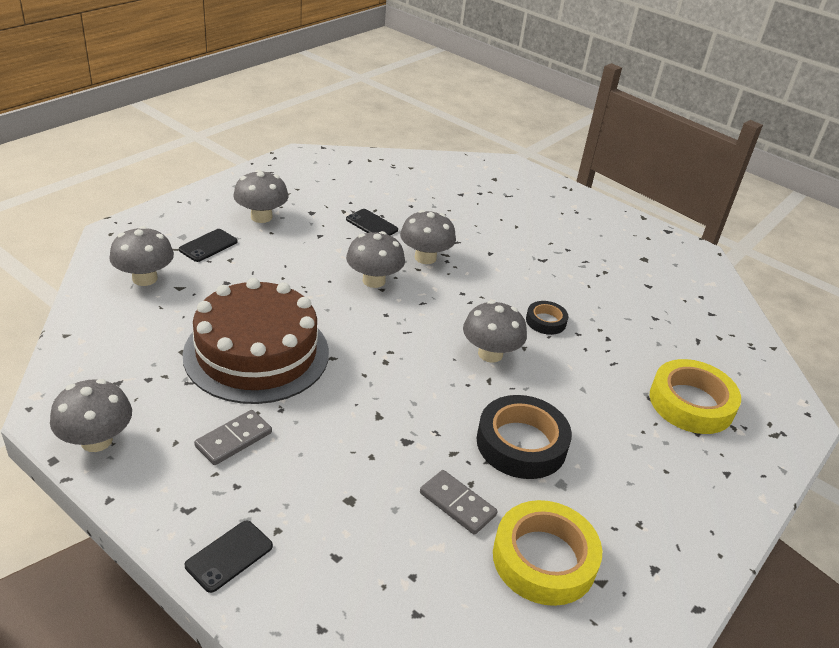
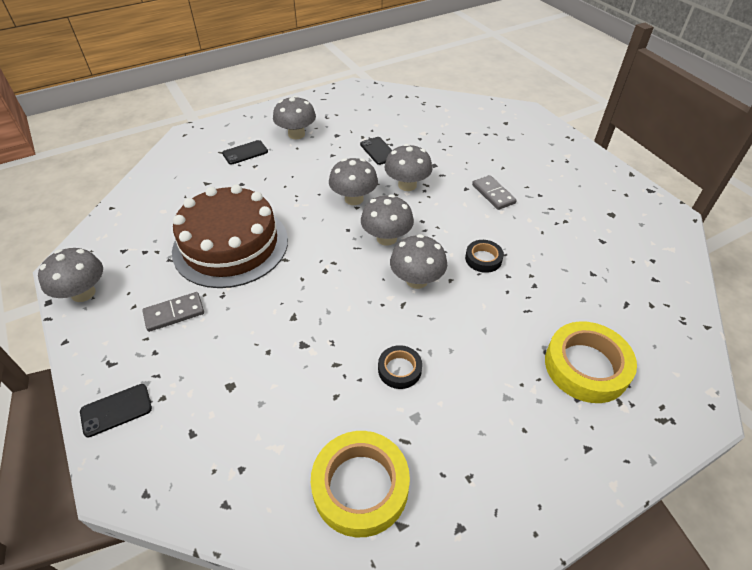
camera: 25 degrees right, 10 degrees up
(145, 278) = (187, 172): grey mushroom -> grey mushroom (386, 238)
(457, 504) = (314, 412): grey domino -> grey domino (493, 194)
(521, 443) = (399, 369): black tape -> black tape, size x0.53

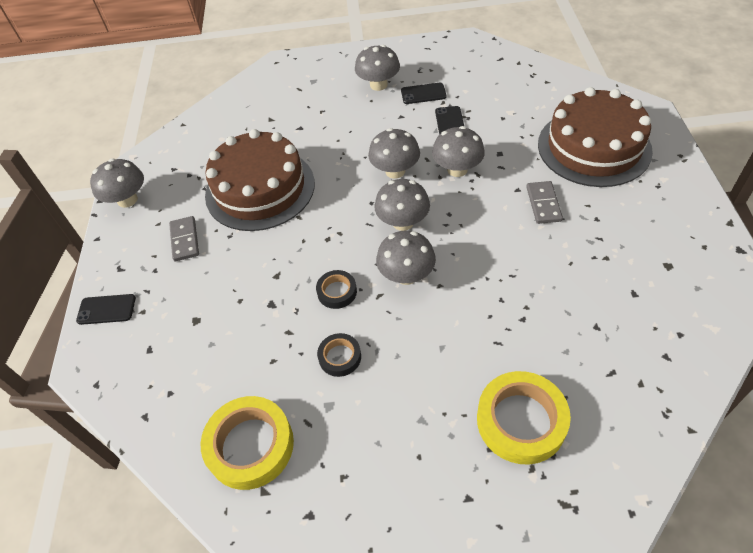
camera: 30 degrees right, 5 degrees up
(174, 313) = (185, 240): grey domino -> grey domino turned 75 degrees clockwise
(245, 152) = (320, 94): black phone -> black phone (423, 94)
(483, 259) = (486, 273): black tape -> black tape (337, 292)
(503, 144) = (594, 147): none -> brown cake

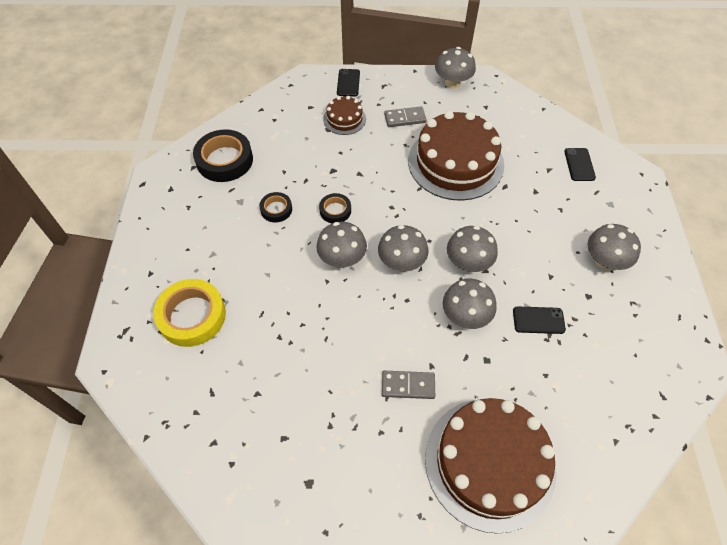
camera: 90 degrees right, 5 degrees up
(178, 304) = (344, 119): none -> brown cake
(250, 445) = (224, 160): yellow tape -> black tape
(423, 94) = (589, 301): black phone -> black phone (579, 164)

